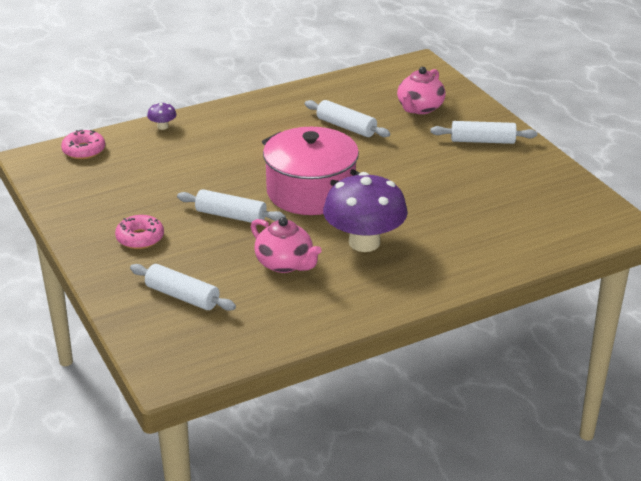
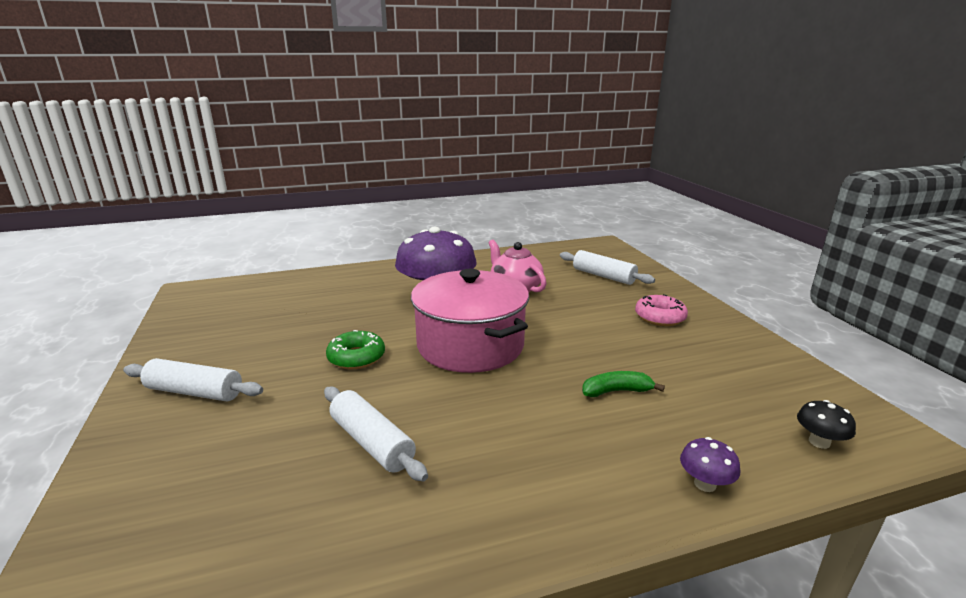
camera: 170 degrees left, 10 degrees down
(84, 150) = (819, 442): pink donut -> black mushroom
(198, 167) = (616, 391): none -> green banana
(231, 216) = (566, 329): white rolling pin -> none
(395, 173) = (356, 357): none -> green donut
(420, 108) = (212, 473): pink teapot -> none

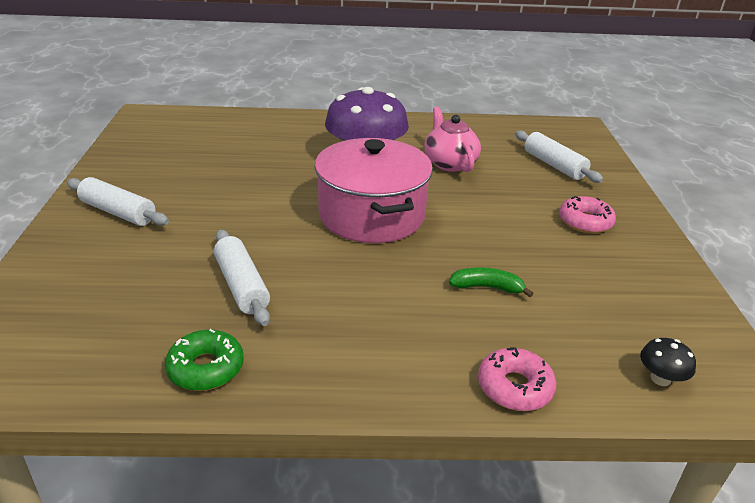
camera: 15 degrees right, 10 degrees up
(356, 357) = (262, 207): green donut -> green donut (206, 368)
(705, 484) = (514, 387): purple mushroom -> pink donut

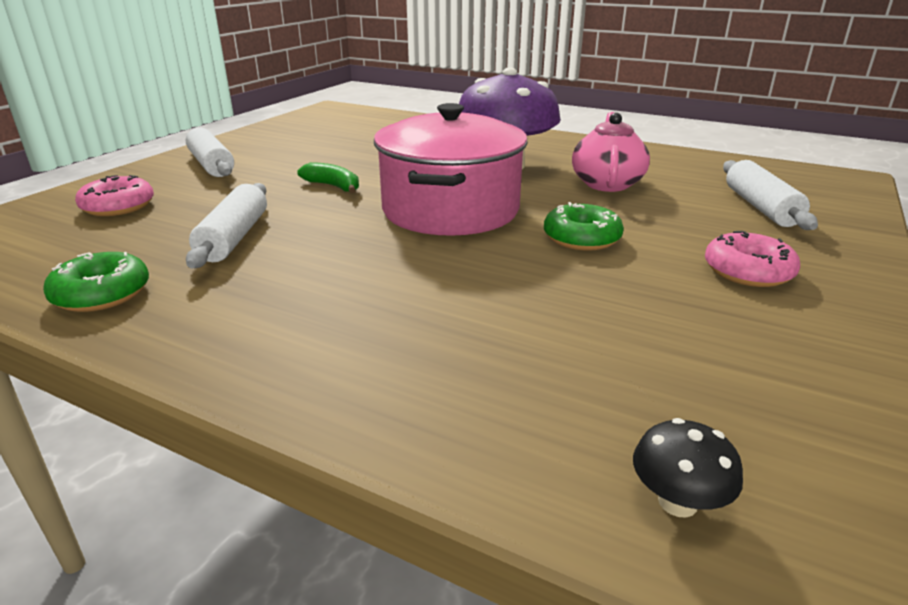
camera: 30 degrees right, 5 degrees down
(477, 219) = (581, 238): none -> green donut
(487, 287) = (510, 305): green banana -> green banana (333, 186)
(514, 387) = (411, 426): pink donut -> pink donut (118, 206)

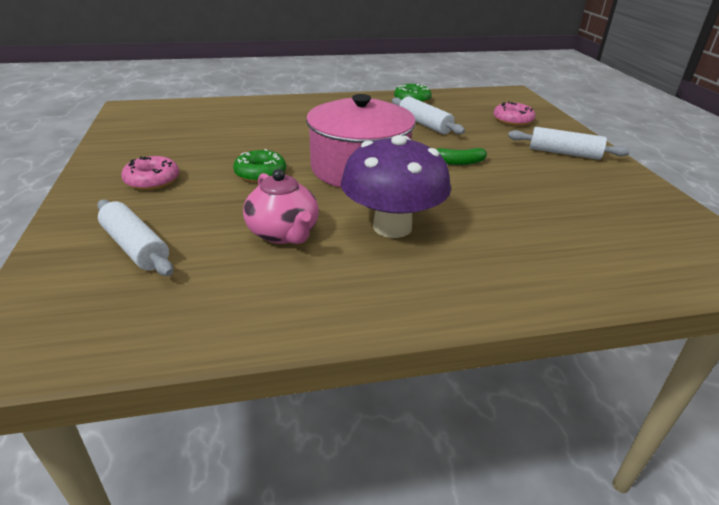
camera: 140 degrees right, 5 degrees up
(677, 502) = (176, 109): black mushroom -> none

